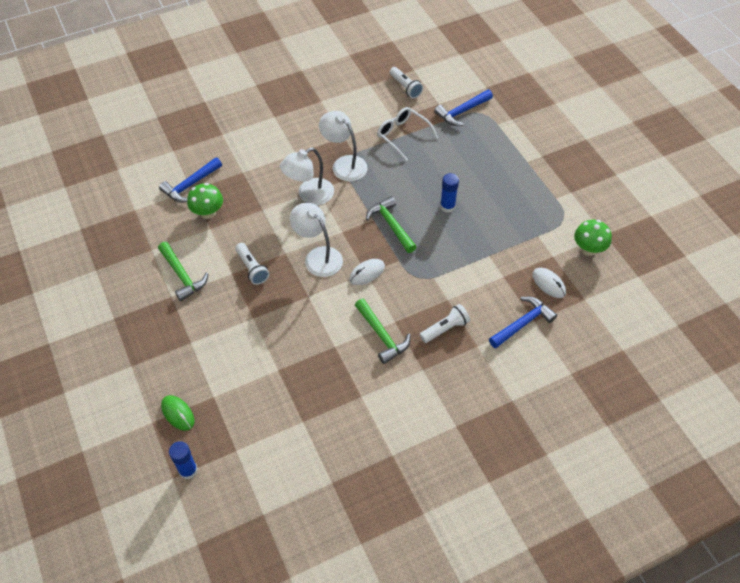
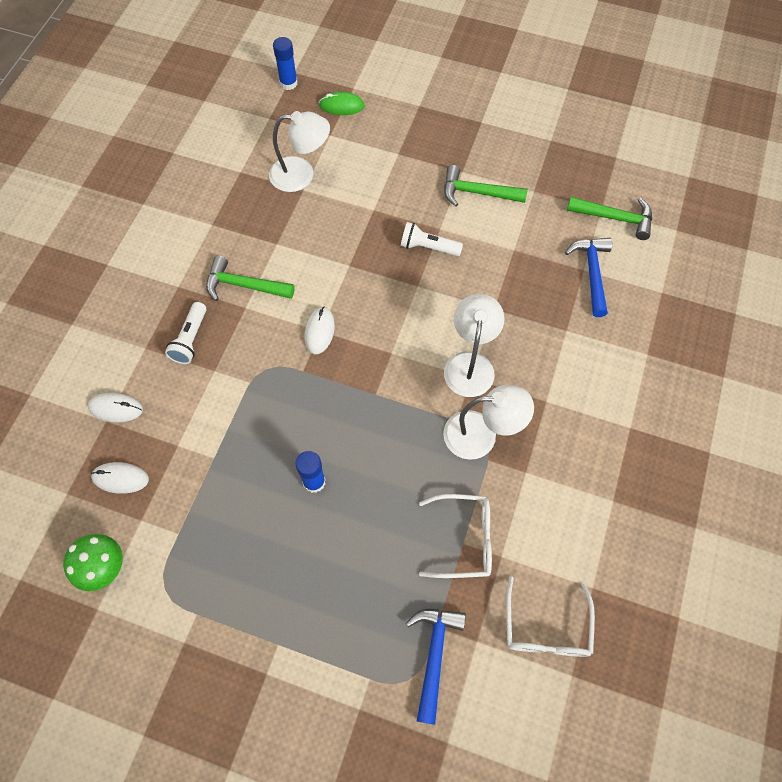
camera: 135 degrees right, 10 degrees up
(208, 213) = (537, 262): green mushroom -> none
(318, 256) = (383, 308): white lamp -> white lamp (301, 175)
(391, 225) = (351, 404): green hammer -> green hammer (615, 218)
(405, 87) = (546, 628): white flashlight -> white glasses
(523, 323) = (116, 408): blue hammer -> white mouse

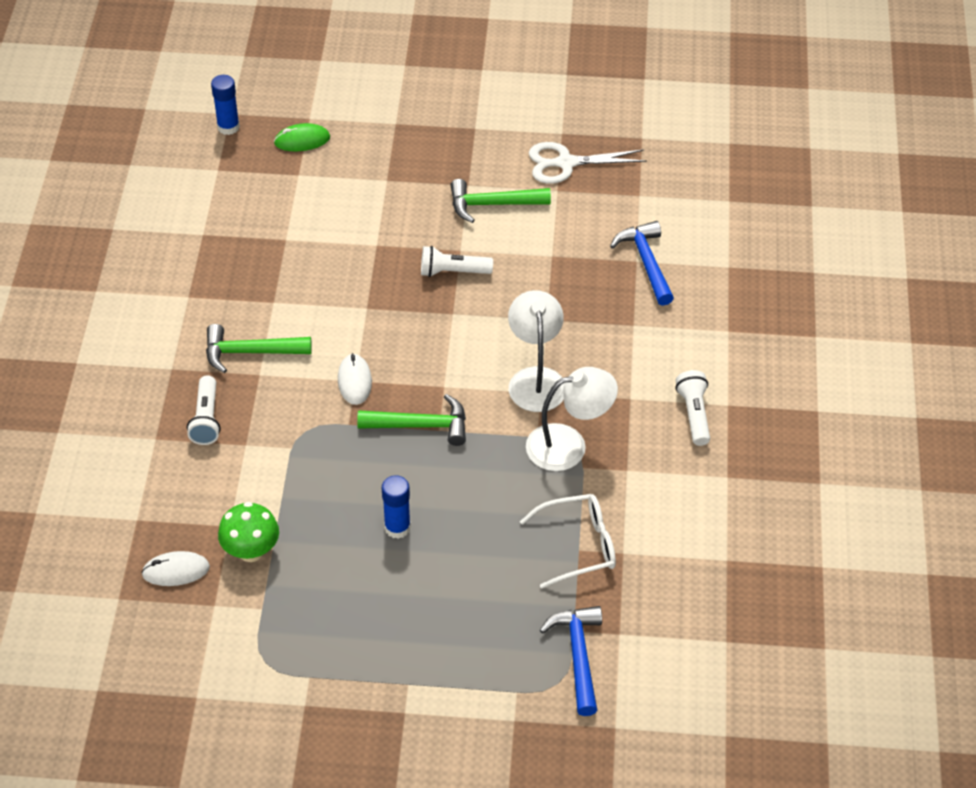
camera: 15 degrees left, 15 degrees down
(104, 567) = (189, 658): green mushroom -> green mushroom (251, 551)
(116, 408) = (144, 505): white mouse -> none
(301, 175) = (278, 224): white lamp -> none
(546, 628) = (688, 606): white glasses -> none
(547, 167) = (566, 163): none -> white scissors
(598, 430) = (694, 414): none -> white flashlight
(615, 218) = (657, 201): green hammer -> green hammer (421, 425)

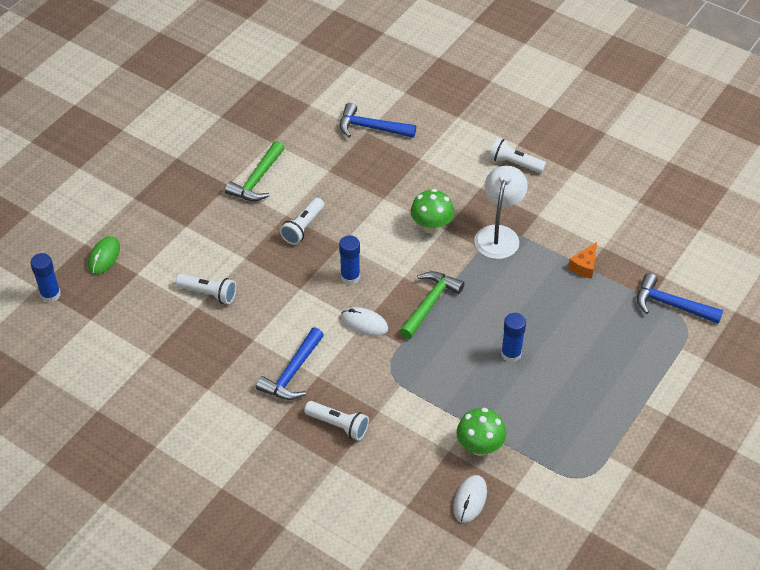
camera: 60 degrees left, 0 degrees up
(250, 352) = (292, 373): green hammer -> blue hammer
(309, 240) = (208, 293): none -> white flashlight
(411, 341) = (350, 277): none -> blue glue stick
(536, 379) = (431, 226): white lamp -> green mushroom
(566, 163) = (250, 126): white scissors -> none
(578, 546) = (584, 266): white glasses -> orange cheese

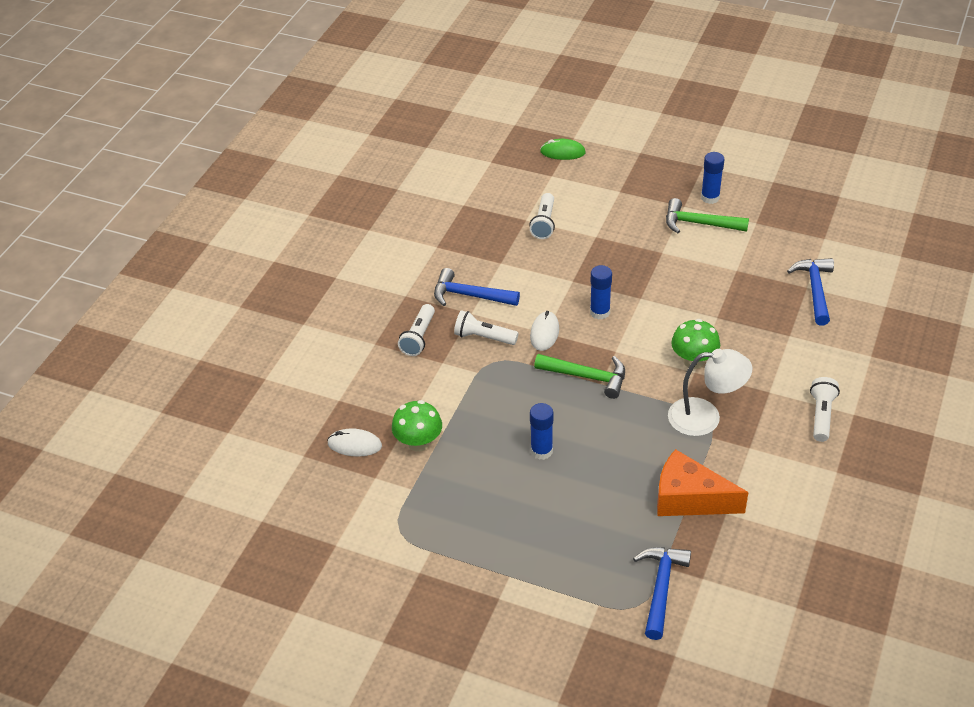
camera: 80 degrees right, 5 degrees down
(50, 295) = (509, 133): blue glue stick -> blue glue stick (710, 197)
(303, 227) = (651, 267): white flashlight -> white flashlight (483, 337)
(584, 266) = (689, 499): orange cheese -> orange cheese, size x1.98

